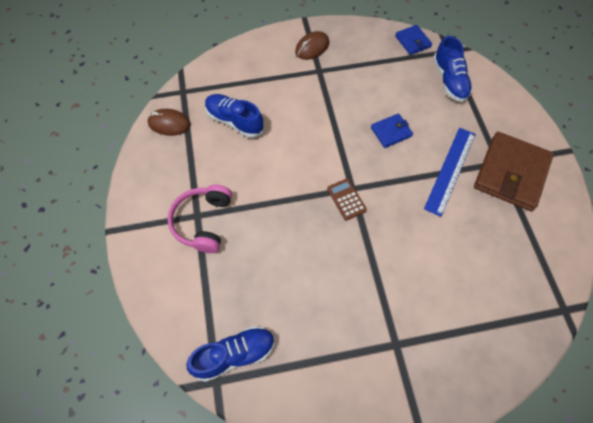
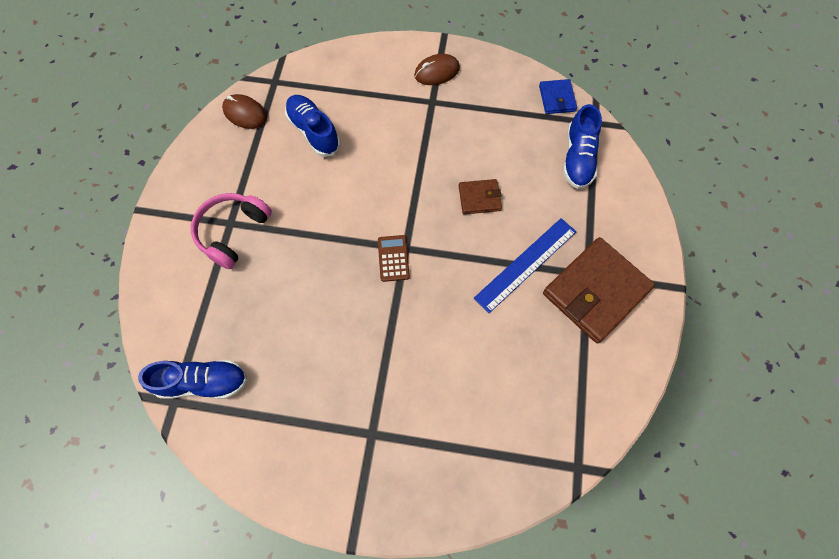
camera: 20 degrees right, 5 degrees up
(391, 132) = (479, 198): blue wallet -> brown wallet

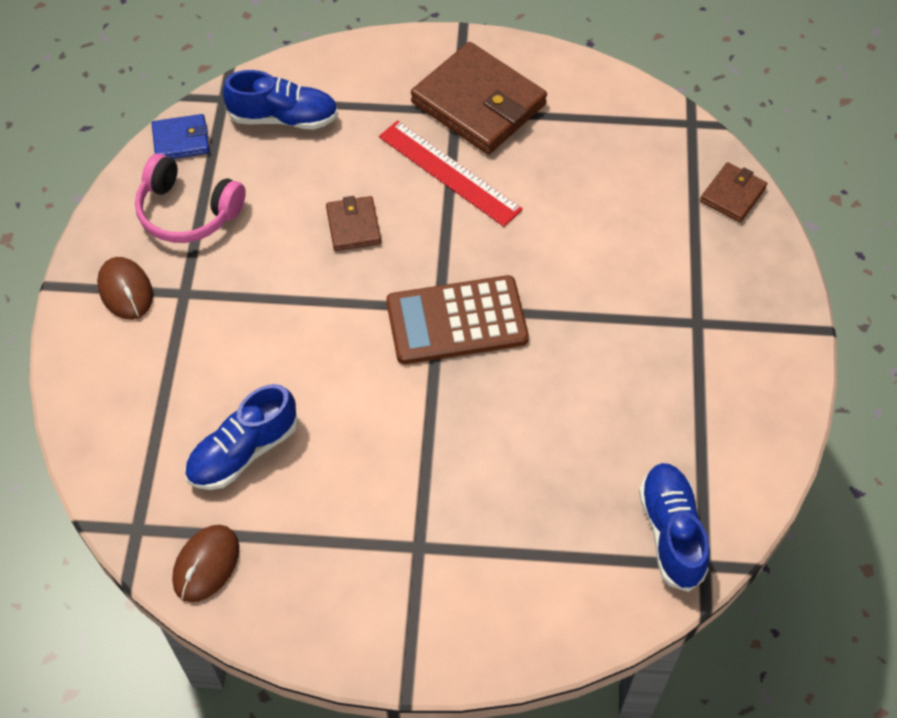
camera: 95 degrees left, 10 degrees down
(232, 232) = (435, 539): pink headphones -> pink headphones (187, 212)
(393, 258) = (456, 321): brown calculator -> brown calculator, size x1.96
(497, 490) = (732, 195): none -> brown wallet
(526, 264) = (449, 173): blue ruler -> red ruler

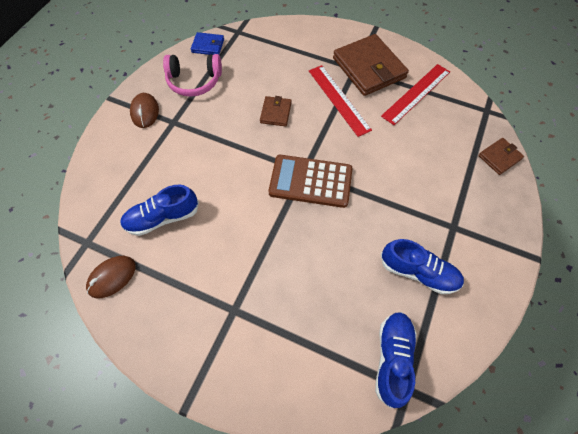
camera: 20 degrees right, 5 degrees up
(187, 212) = (194, 81): pink headphones -> pink headphones turned 45 degrees counterclockwise
(283, 118) = (263, 48): blue shoe -> blue shoe (418, 272)
(572, 126) = (416, 93): none -> red ruler

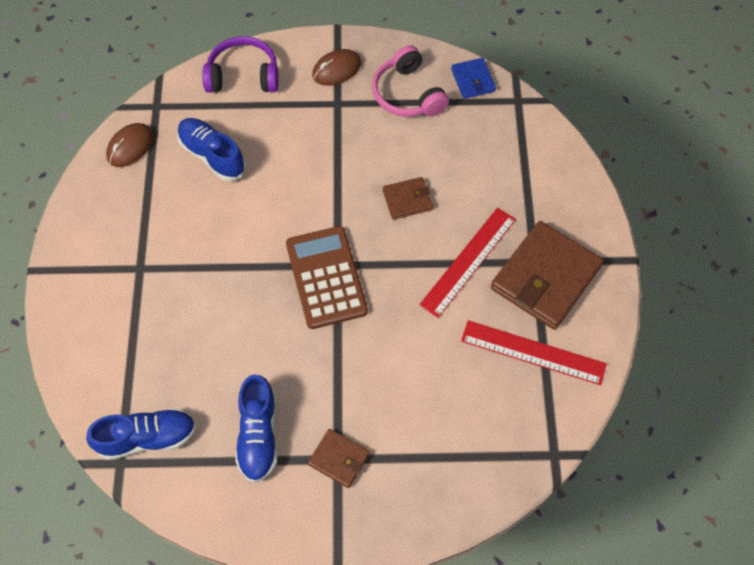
camera: 65 degrees right, 0 degrees up
(105, 170) = (243, 75): none -> purple headphones
(112, 277) = (130, 147): brown mouse -> brown mouse turned 75 degrees counterclockwise
(499, 157) = (476, 490): brown wallet -> brown wallet (339, 459)

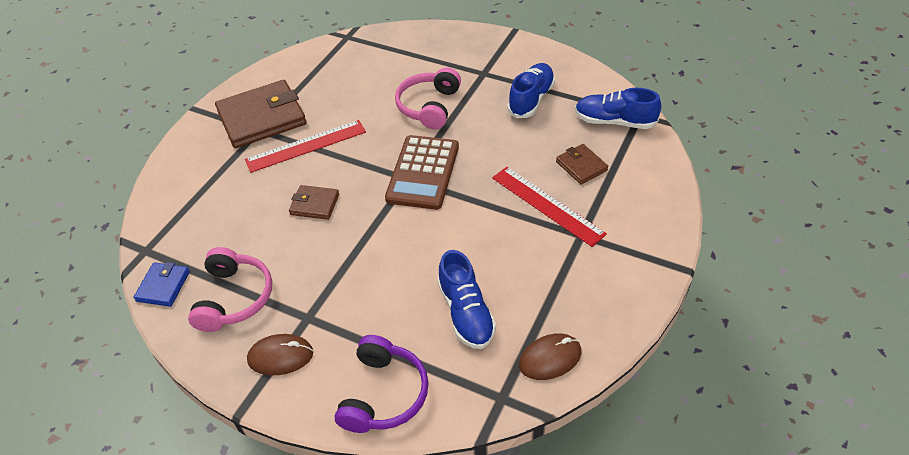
camera: 150 degrees left, 15 degrees down
(243, 75) = (384, 394): purple headphones -> purple headphones turned 105 degrees counterclockwise
(339, 459) = (483, 72): brown wallet -> brown wallet (581, 166)
(372, 372) = (429, 106): none -> pink headphones
(533, 352) = (312, 83): red ruler -> red ruler (547, 205)

